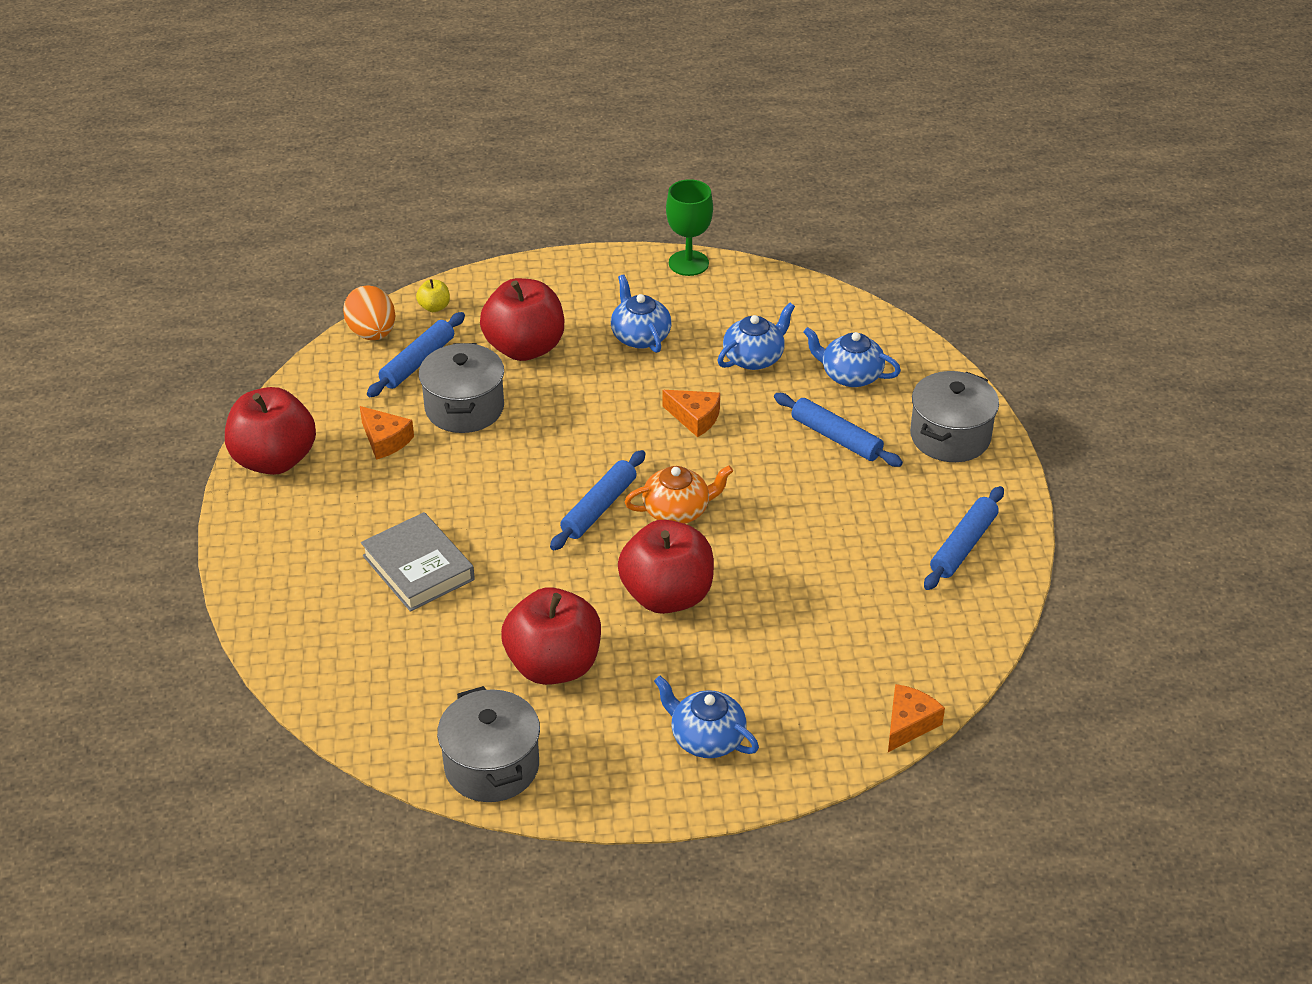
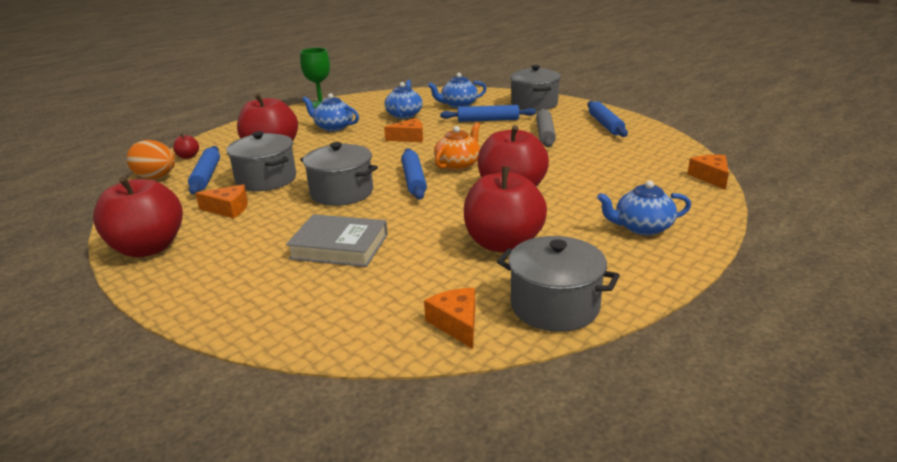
camera: 40 degrees left, 15 degrees down
(399, 727) = (456, 323): none -> orange cheese
(434, 307) = (188, 156): yellow apple -> red apple
(508, 482) = (342, 193): none -> grey pot
(859, 515) = (545, 134): none -> grey rolling pin

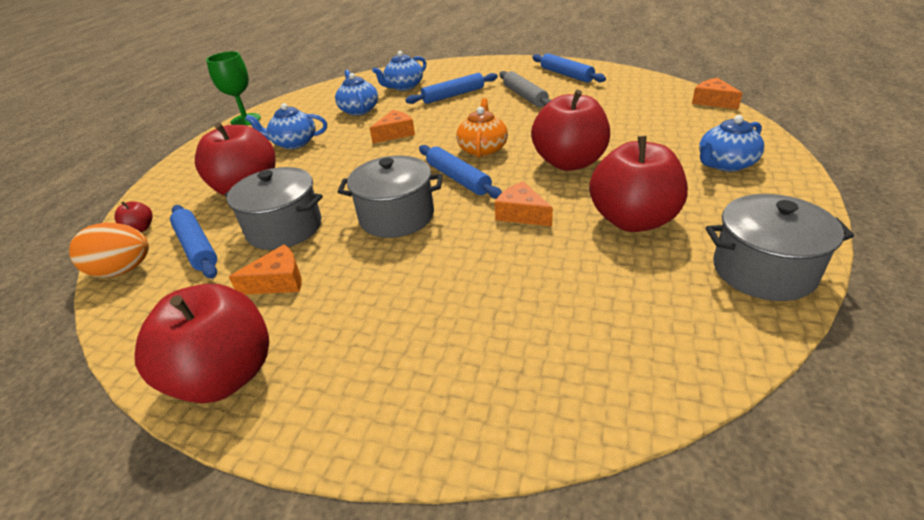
camera: 25 degrees left, 10 degrees up
(339, 246) = (473, 282): grey book -> none
(456, 323) = (706, 327): orange cheese -> orange cheese (521, 214)
(534, 104) = (477, 69): grey pot -> none

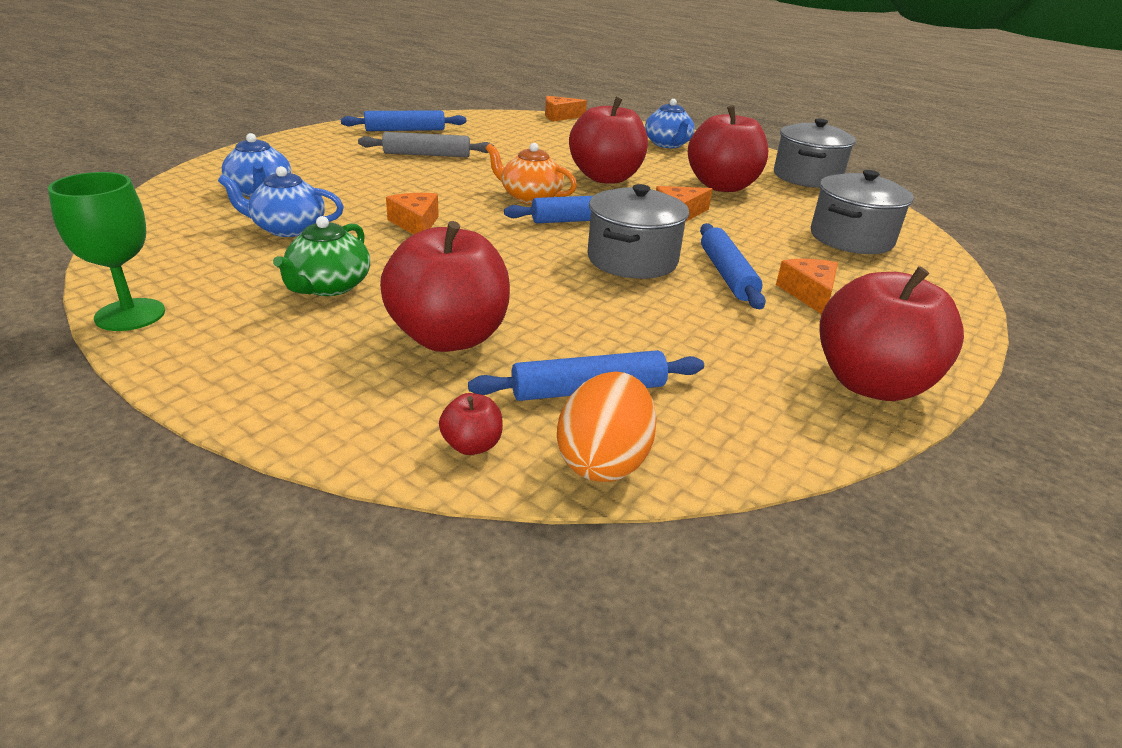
camera: 75 degrees left, 5 degrees down
(278, 281) = (716, 338): orange cheese -> orange cheese (809, 294)
(284, 228) = (596, 322): grey pot -> grey pot (851, 238)
(294, 143) = (329, 286): blue teapot -> green teapot
(453, 95) = (354, 177): blue rolling pin -> blue rolling pin (726, 274)

